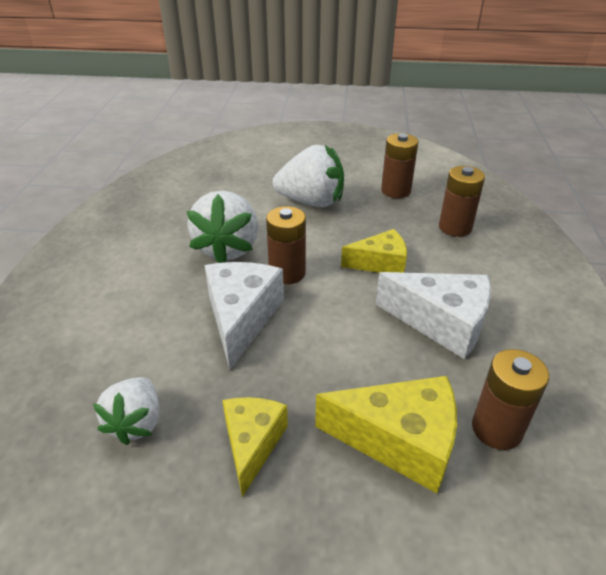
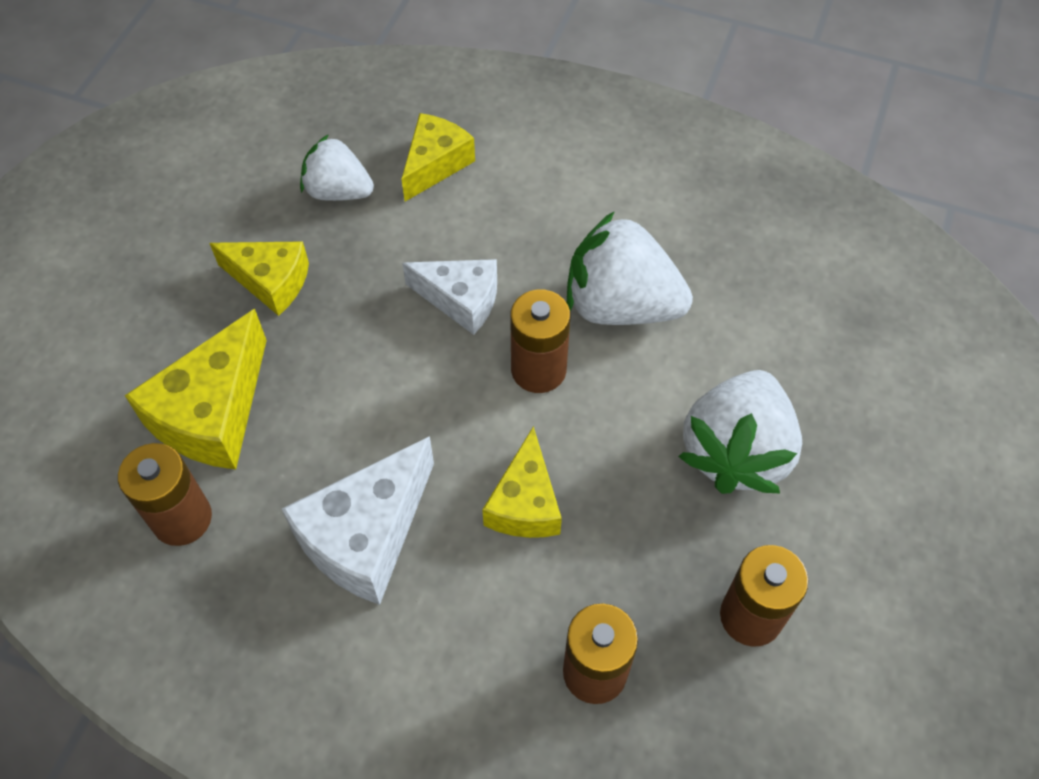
camera: 105 degrees right, 20 degrees up
(102, 362) = (435, 164): none -> yellow cheese
(241, 318) = (461, 300): white cheese -> white cheese, size x0.66

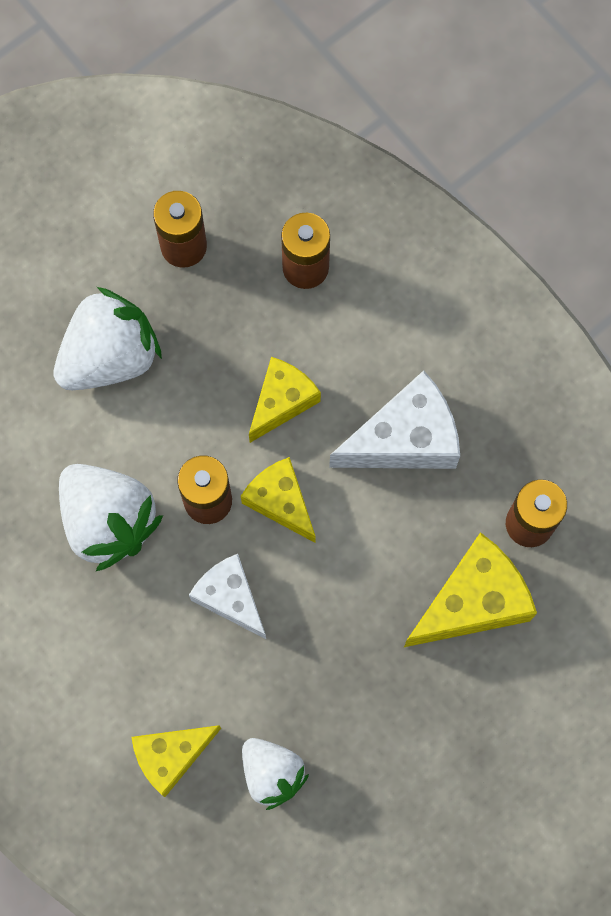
camera: 150 degrees left, 15 degrees up
(270, 281) = (374, 705): yellow cheese -> yellow cheese (280, 502)

